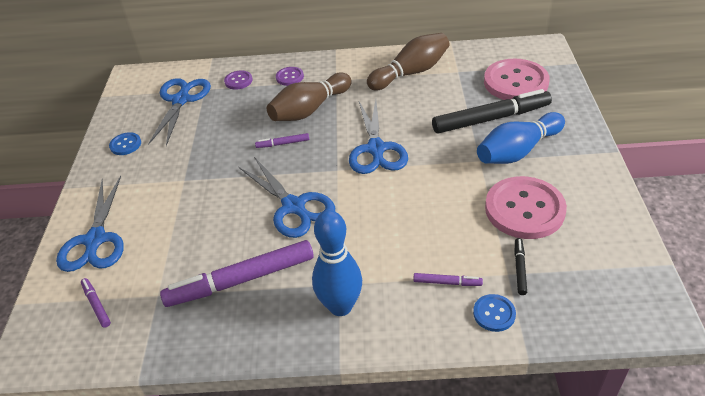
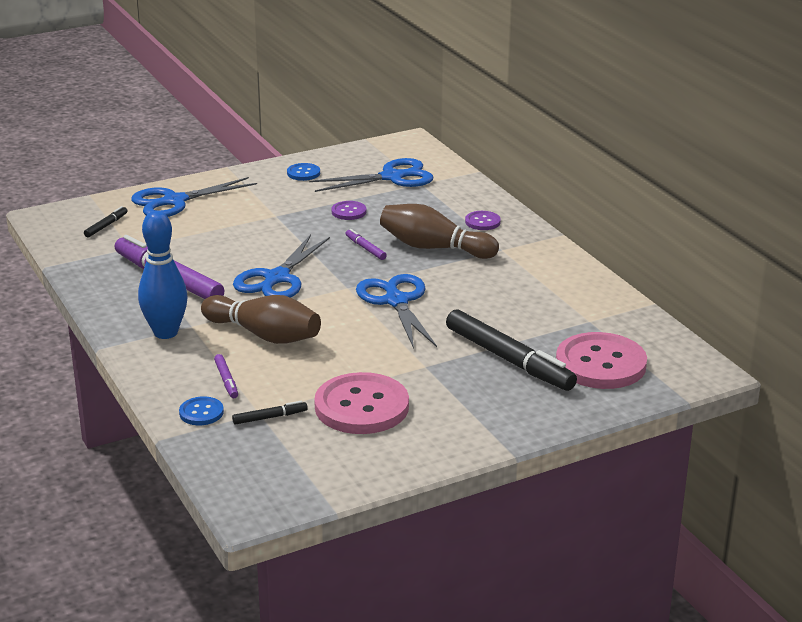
camera: 60 degrees right, 15 degrees down
(96, 305) = (106, 226): purple marker -> black marker
(238, 81) = (450, 196): purple button -> purple button (349, 212)
(376, 149) = (396, 301): blue scissors -> blue scissors turned 105 degrees clockwise
(411, 73) = (557, 291): brown bowling pin -> brown bowling pin (264, 335)
(517, 151) = (460, 387): blue bowling pin -> none

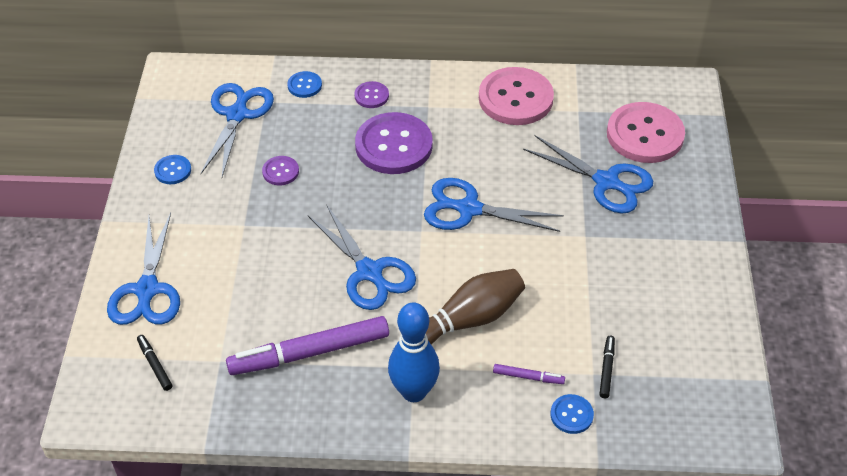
camera: 60 degrees left, 20 degrees up
(361, 407) = (624, 302): pink button -> pink button (515, 98)
(365, 248) = (360, 189): purple marker -> none
(434, 248) = (393, 145): brown bowling pin -> purple button
(459, 192) = (304, 85): none -> blue button
(509, 359) = (607, 182): black marker -> blue scissors

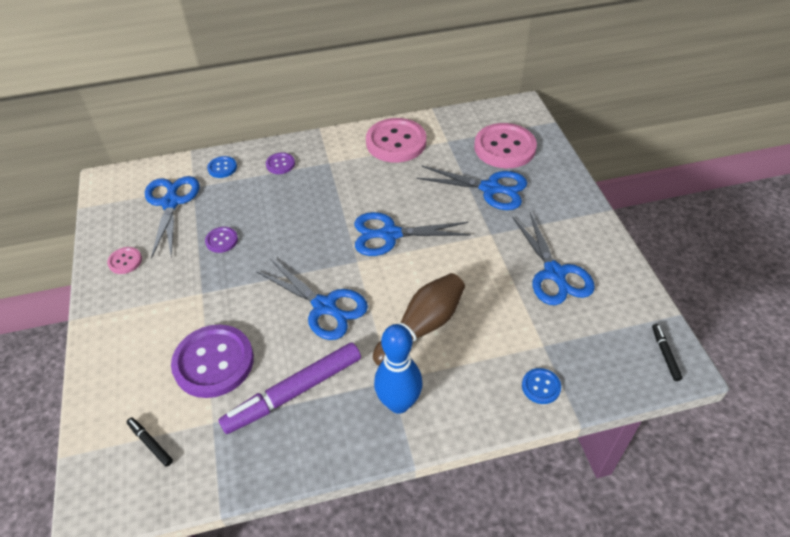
camera: 15 degrees left, 0 degrees up
(147, 290) = (126, 373): blue scissors -> blue scissors (554, 274)
(173, 170) = (125, 261): blue button -> pink button
(393, 145) = (311, 198): purple button -> purple button (213, 362)
(528, 377) = (491, 363): purple marker -> none
(606, 369) = (553, 339): black marker -> black marker (665, 354)

